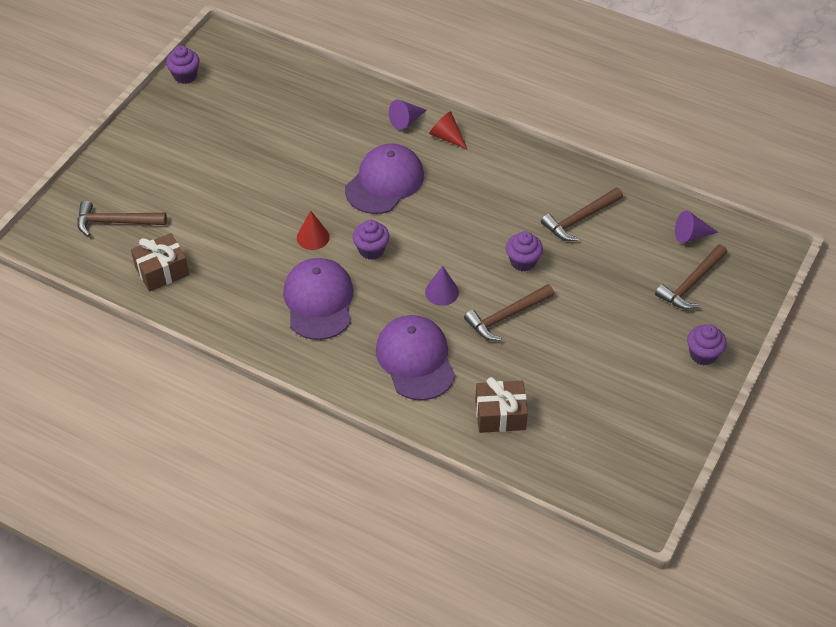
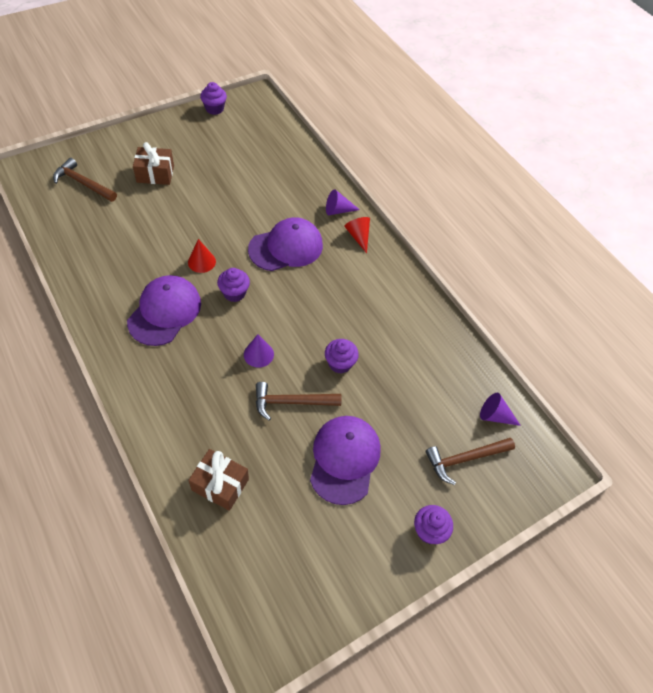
camera: 25 degrees right, 5 degrees up
(162, 271) = (81, 232): brown gift -> brown gift (155, 174)
(415, 359) = (194, 398): purple cap -> purple cap (344, 459)
(580, 219) = (411, 353): brown hammer -> none

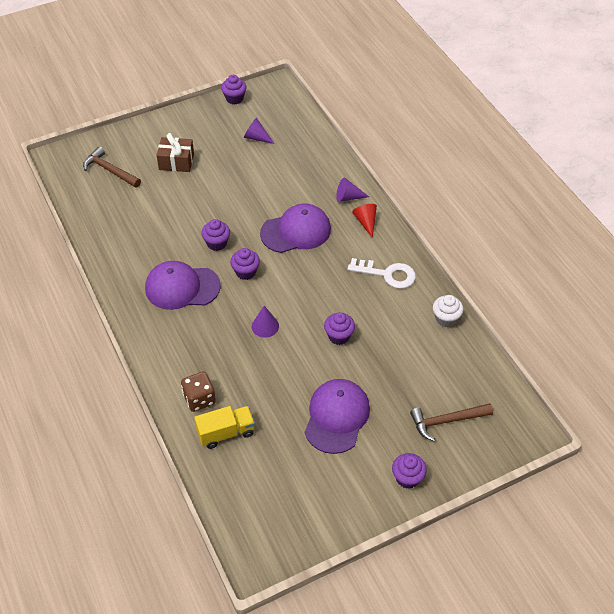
camera: 10 degrees right, 5 degrees down
(165, 312) = (182, 287): purple cap -> purple cap turned 120 degrees counterclockwise
(188, 444) = (199, 399): none -> brown dice
(201, 262) = (217, 243): red cone -> purple cupcake
(220, 484) = (226, 433): brown gift -> yellow truck
(291, 402) = (292, 368): brown hammer -> none
(385, 293) = (387, 274): none -> white key
(451, 340) = (446, 319): none -> white cupcake
(495, 416) = (479, 386): purple cone -> purple cone (256, 137)

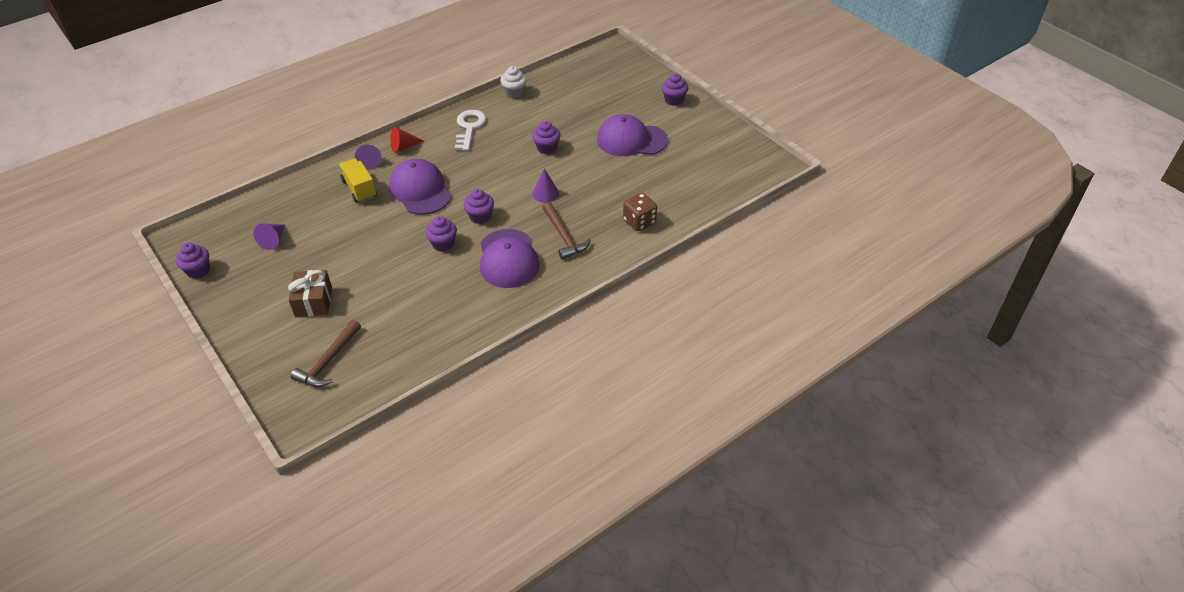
camera: 100 degrees left, 5 degrees down
(226, 433) = (668, 199): yellow truck -> yellow truck (359, 189)
(446, 421) = (616, 86): brown hammer -> brown hammer (564, 236)

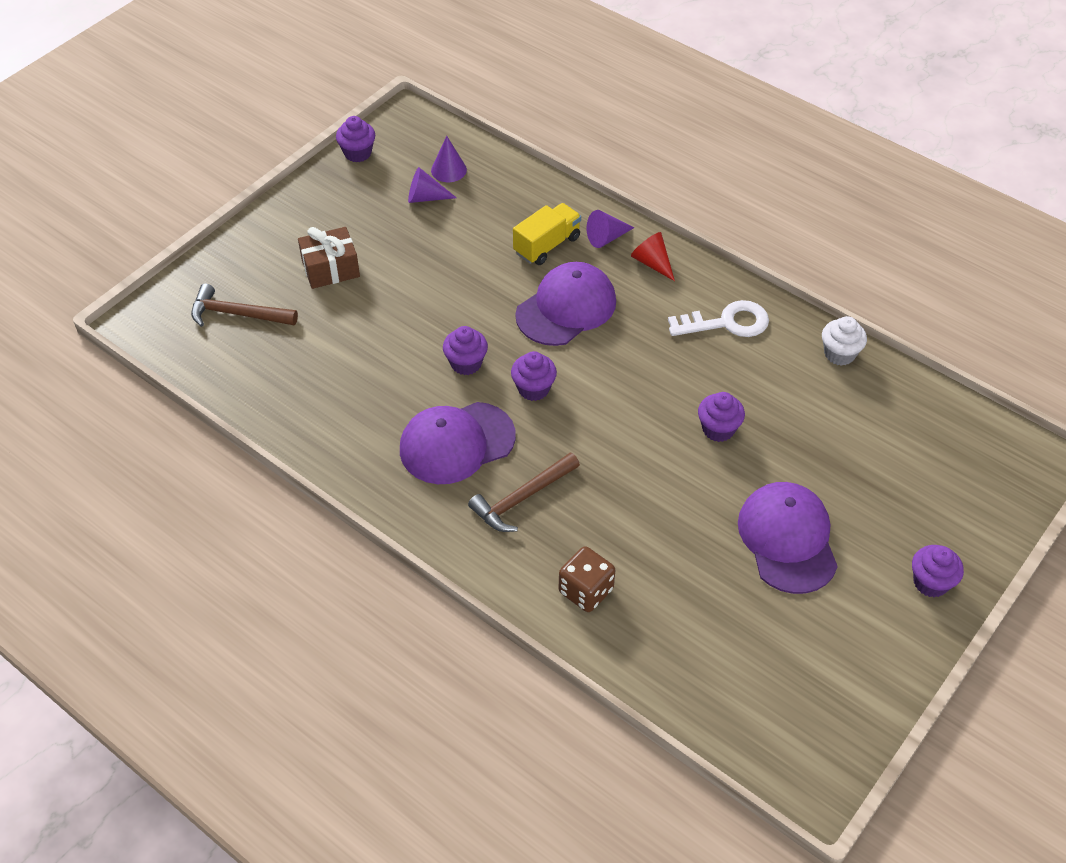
camera: 75 degrees right, 5 degrees up
(545, 193) = (610, 453): purple cone -> purple cone (448, 170)

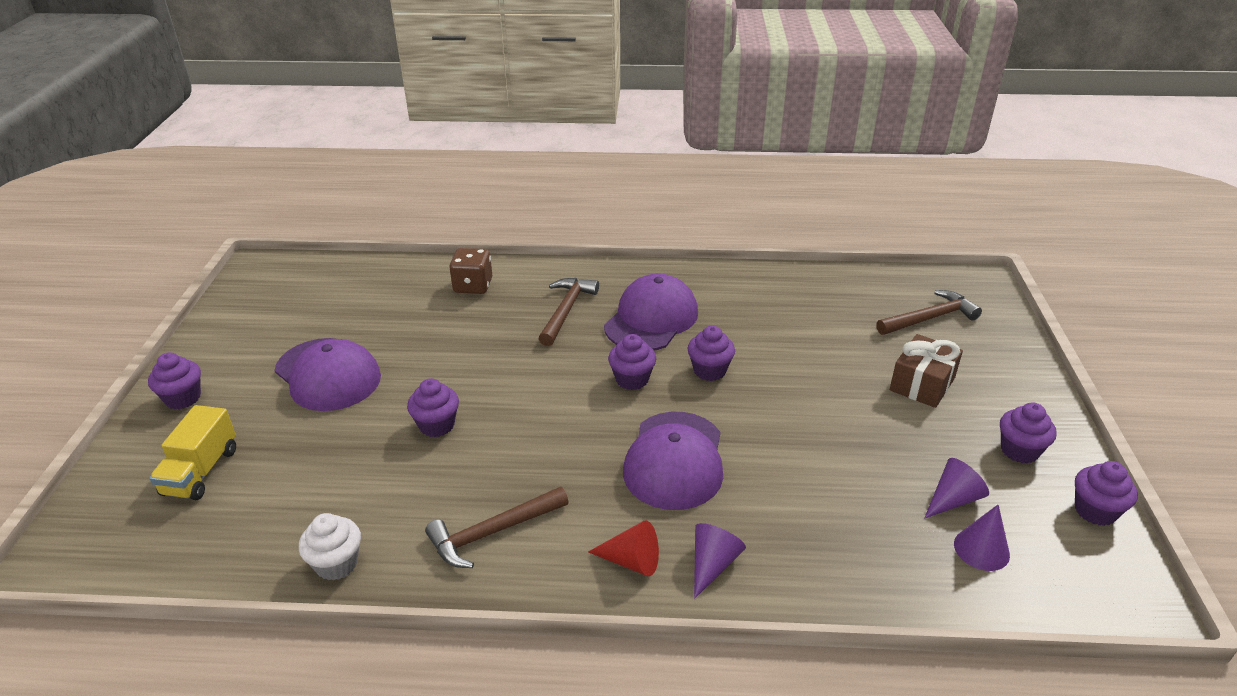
camera: 145 degrees right, 15 degrees down
(342, 199) = (1019, 450): none -> purple cupcake
(547, 245) = (765, 516): yellow truck -> yellow truck (201, 472)
(726, 323) = (492, 532): white key -> brown hammer

